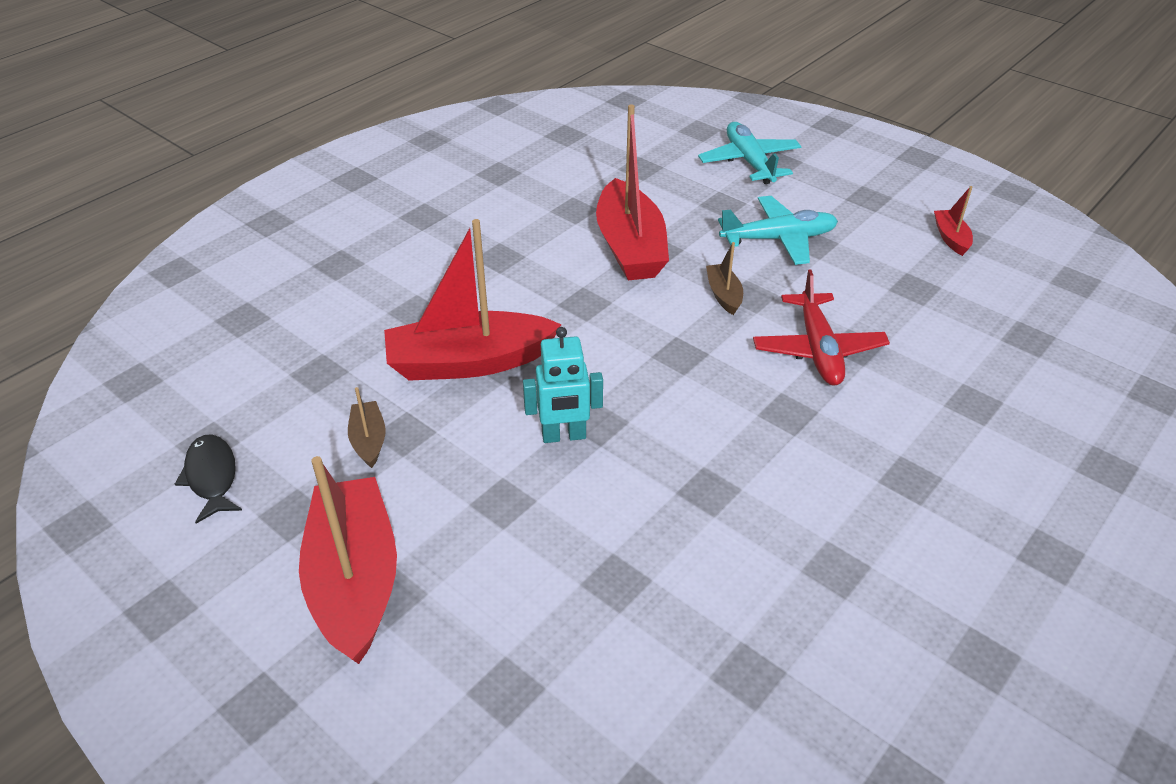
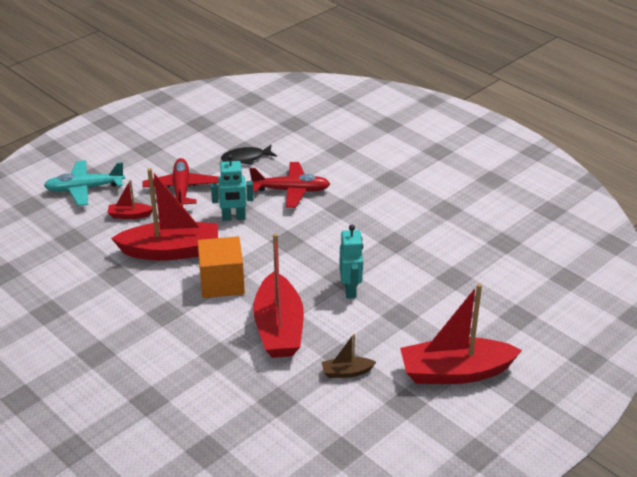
camera: 85 degrees left, 5 degrees down
(212, 477) = (373, 445): black fish -> black fish (246, 158)
(566, 299) = (222, 283): none -> orange cube
(724, 295) = (233, 218): brown boat -> turquoise robot
(779, 239) = (181, 189): turquoise plane -> red plane
(951, 238) = (199, 128): red boat -> red boat (129, 215)

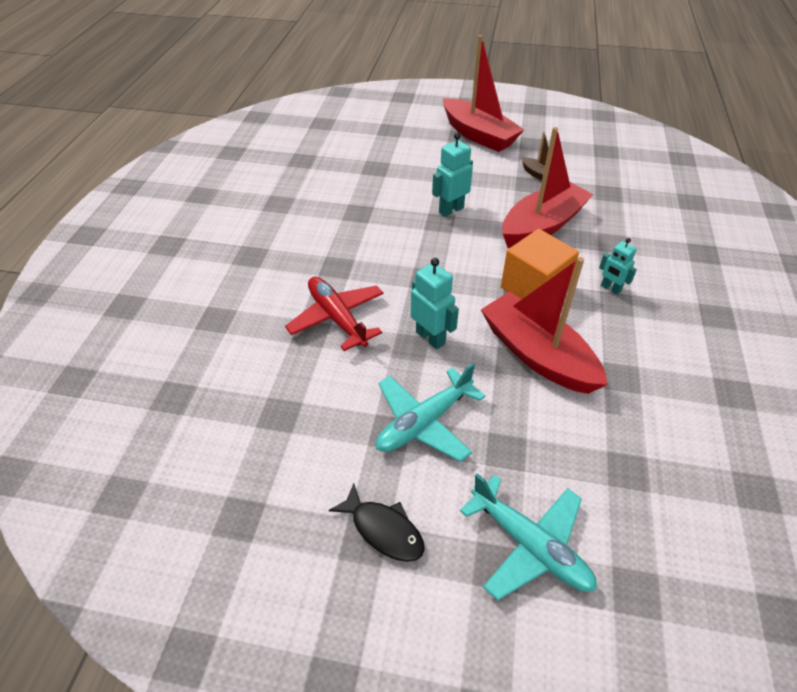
camera: 125 degrees left, 10 degrees up
(129, 215) = (524, 440): red boat -> none
(179, 319) = (610, 289): none -> turquoise robot
(181, 189) = (424, 422): red plane -> turquoise plane
(246, 158) = (300, 398): black fish -> black fish (383, 529)

